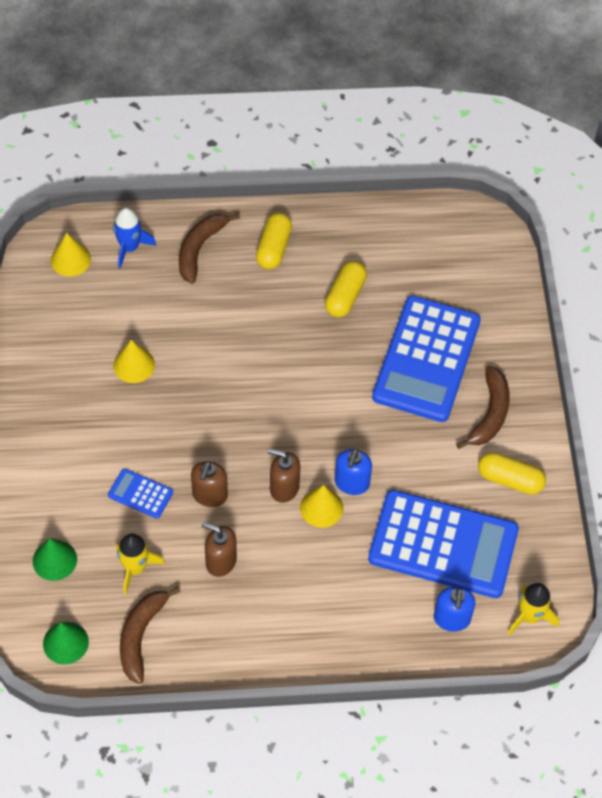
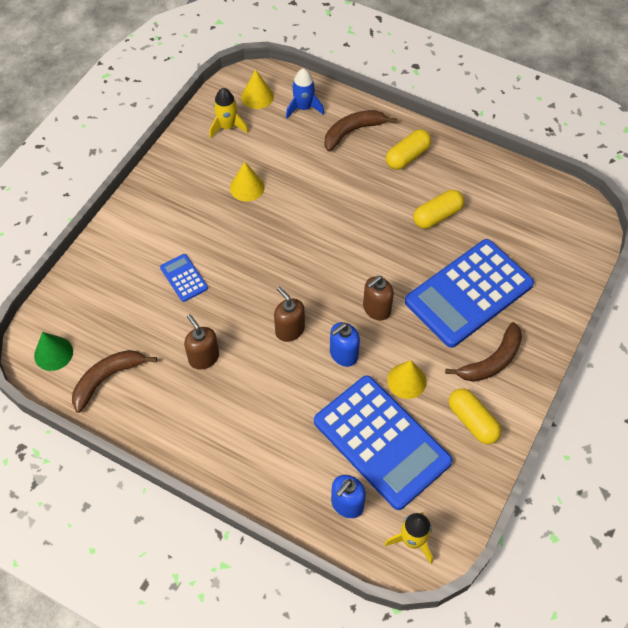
camera: 35 degrees right, 0 degrees up
(54, 560) = (91, 291): green cone -> none
(135, 568) = (140, 328): yellow rocket -> yellow rocket (227, 127)
(209, 495) = (231, 305): brown soap dispenser -> brown soap dispenser (376, 309)
(321, 508) = (307, 360): yellow cone -> yellow cone (406, 381)

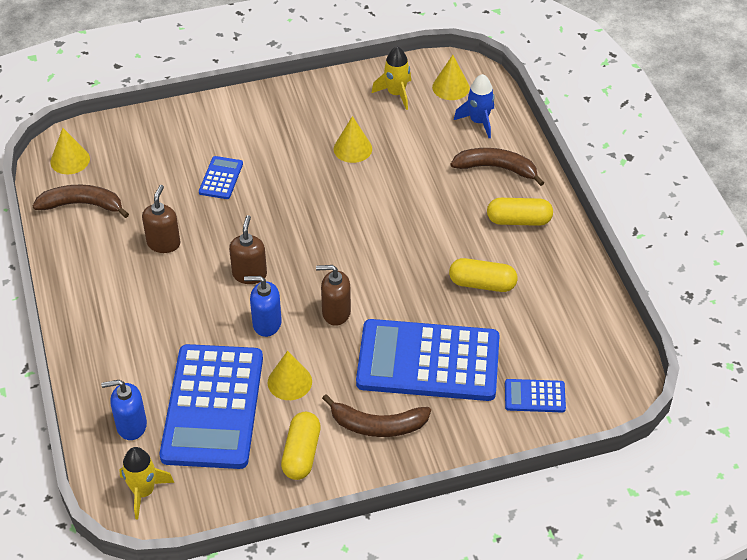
camera: 45 degrees right, 10 degrees down
(53, 353) = (70, 160): green cone -> yellow cone
(551, 263) = (534, 396): none -> blue calculator

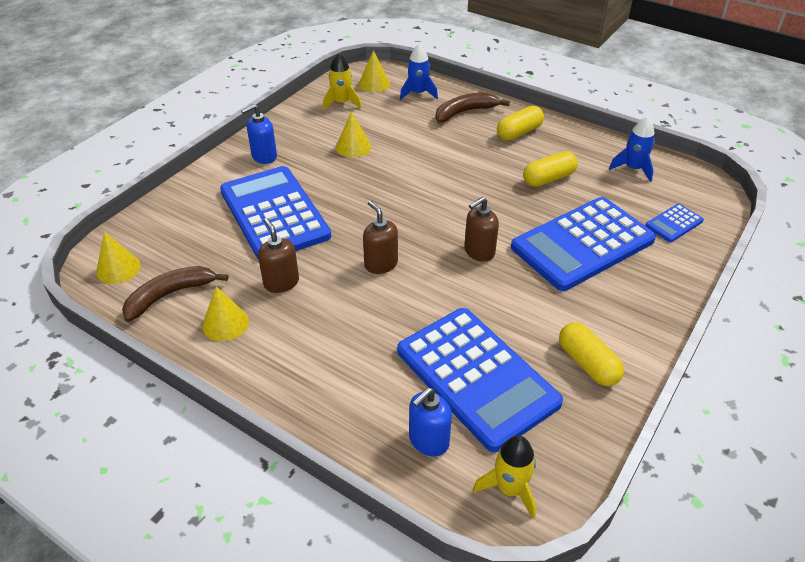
camera: 40 degrees left, 5 degrees down
(221, 178) = (274, 213): blue calculator -> blue calculator, size x2.35
(266, 323) = (438, 289): blue soap dispenser -> blue soap dispenser (264, 156)
(289, 382) = (509, 318): yellow cone -> yellow cone (225, 323)
(377, 425) = (609, 306): brown banana -> none
(575, 323) = (633, 169): none -> blue rocket

